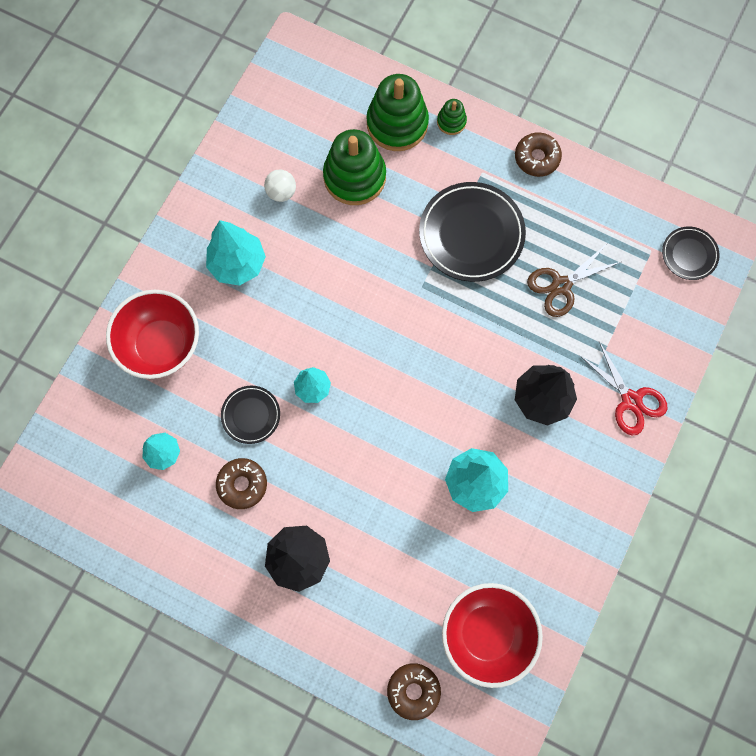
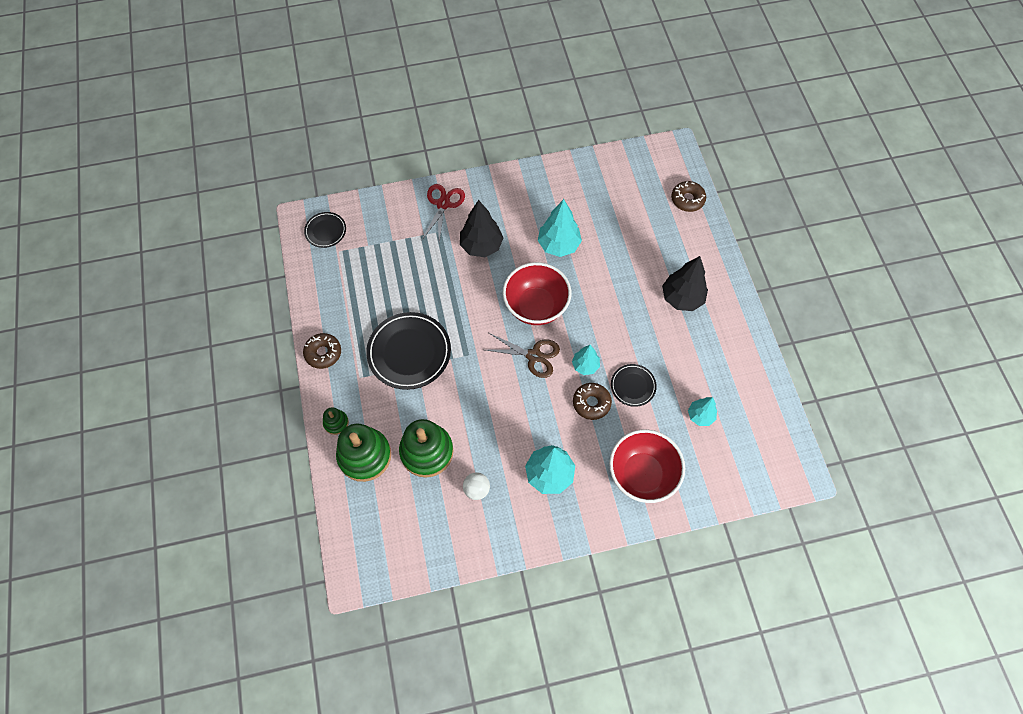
camera: 130 degrees left, 10 degrees down
(242, 484) = (674, 358): brown donut -> brown donut (591, 403)
(486, 632) = (628, 188): red bowl -> red bowl (536, 306)
(561, 285) = (402, 281): brown scissors -> brown scissors (534, 356)

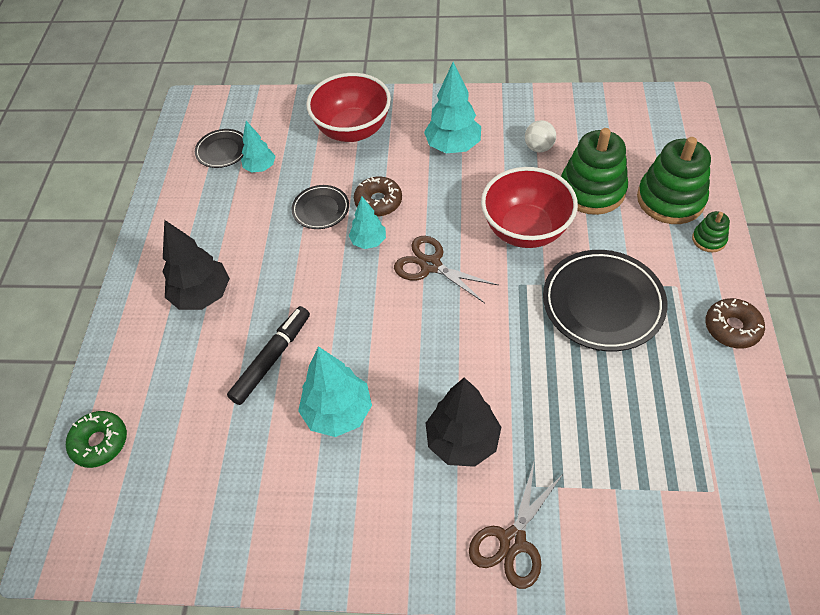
camera: 160 degrees left, 10 degrees down
(325, 231) = (741, 539): black plate -> black plate (222, 151)
(443, 204) = (512, 541): red scissors -> brown scissors
(536, 306) = (406, 327): red bowl -> red bowl (525, 230)
(613, 267) = (272, 358): none -> black marker
(687, 199) = (100, 442): brown donut -> green donut

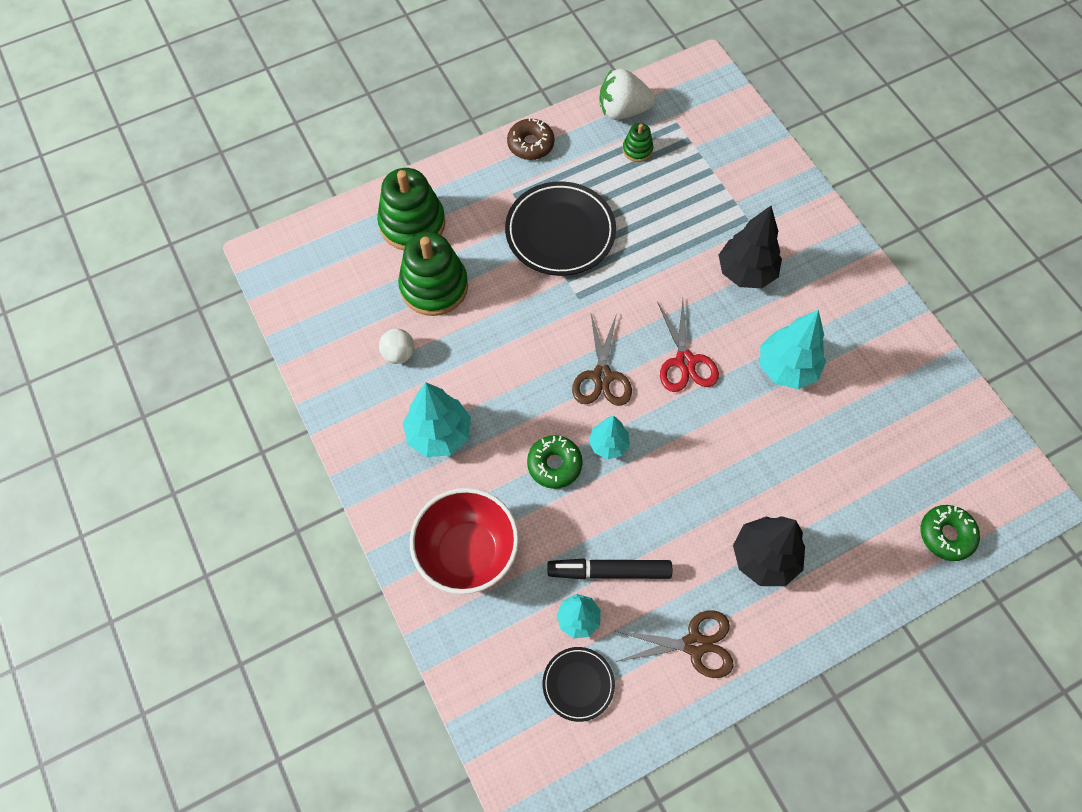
camera: 125 degrees left, 10 degrees up
(272, 358) = (779, 449): black marker -> black marker (609, 571)
(321, 209) = (596, 514): black plate -> none
(378, 201) = (554, 464): brown donut -> green donut
(402, 333) = (685, 361): none -> red scissors
(512, 541) = (792, 211): brown scissors -> brown scissors (694, 644)
(525, 230) = (515, 319): red bowl -> none
(708, 239) = (446, 183): green stacking toy -> green stacking toy (637, 150)
(749, 441) = (623, 111): none -> white strawberry

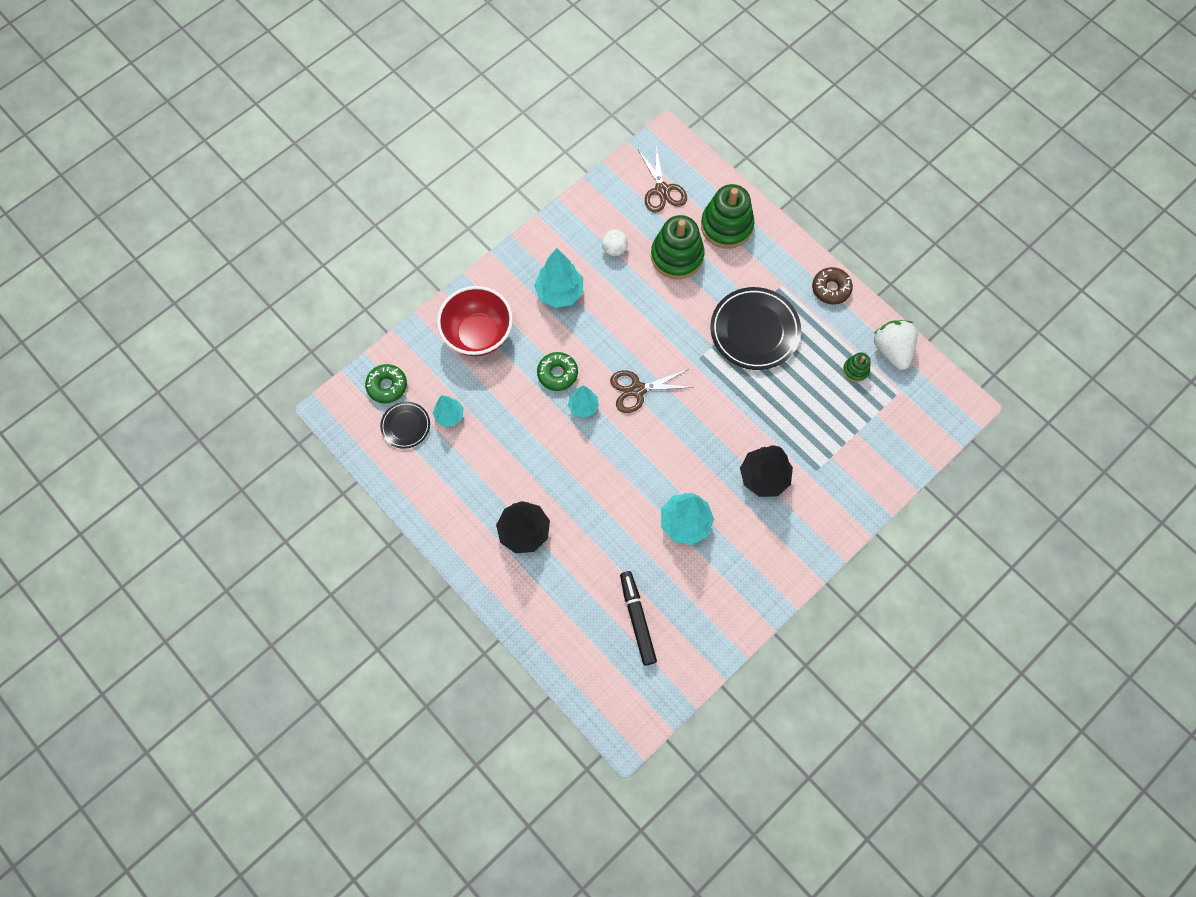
camera: 75 degrees right, 5 degrees up
(609, 571) = (488, 428): black marker -> black marker (637, 619)
(685, 361) = (668, 446): red scissors -> none
(694, 644) = (449, 495): brown scissors -> brown scissors (662, 190)
(946, 535) = (576, 663): green donut -> green donut (387, 386)

